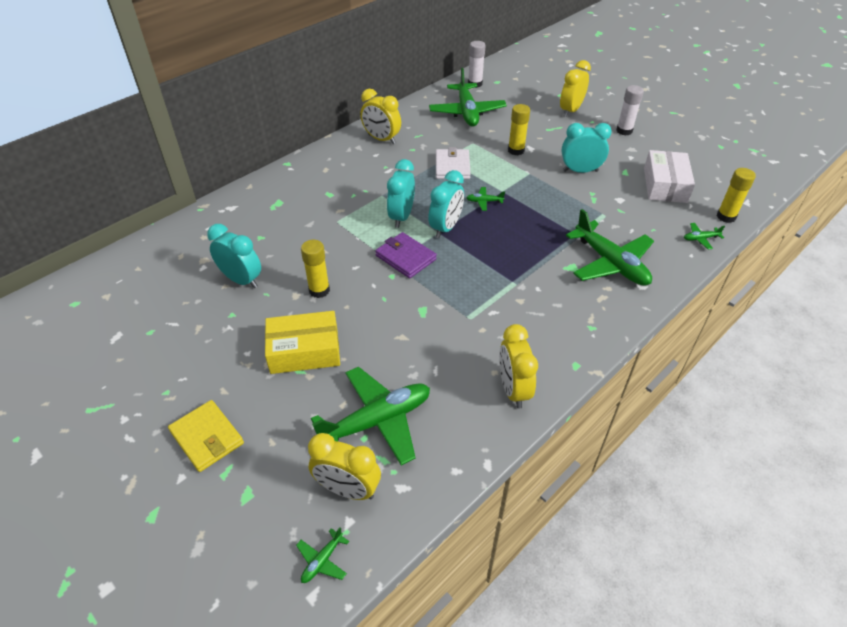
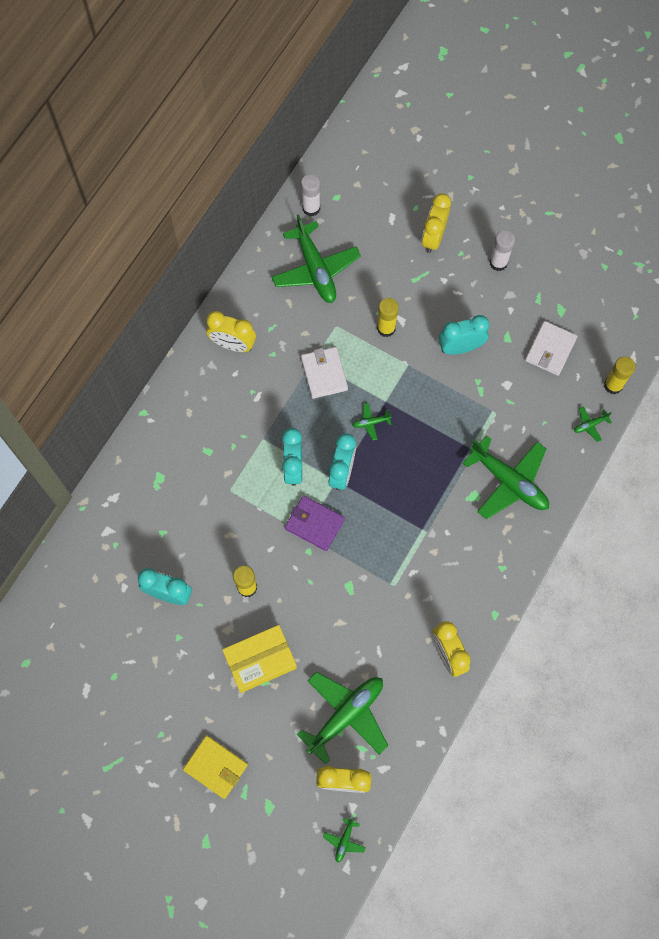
camera: 15 degrees left, 25 degrees up
(665, 185) = (550, 349): white box -> white wallet

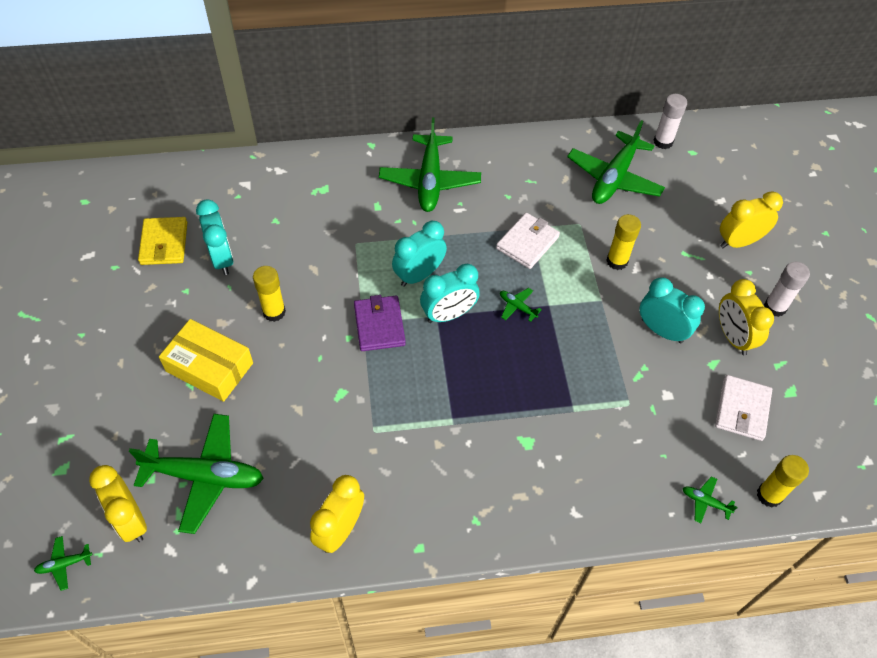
camera: 50 degrees right, 15 degrees down
(215, 767) = (75, 398): yellow wallet -> yellow wallet (164, 243)
(233, 344) = (488, 165): yellow clock -> yellow clock (732, 337)
(509, 481) = (571, 464): green plane -> green plane (429, 181)
(550, 349) = (742, 409): white wallet -> white wallet turned 60 degrees counterclockwise

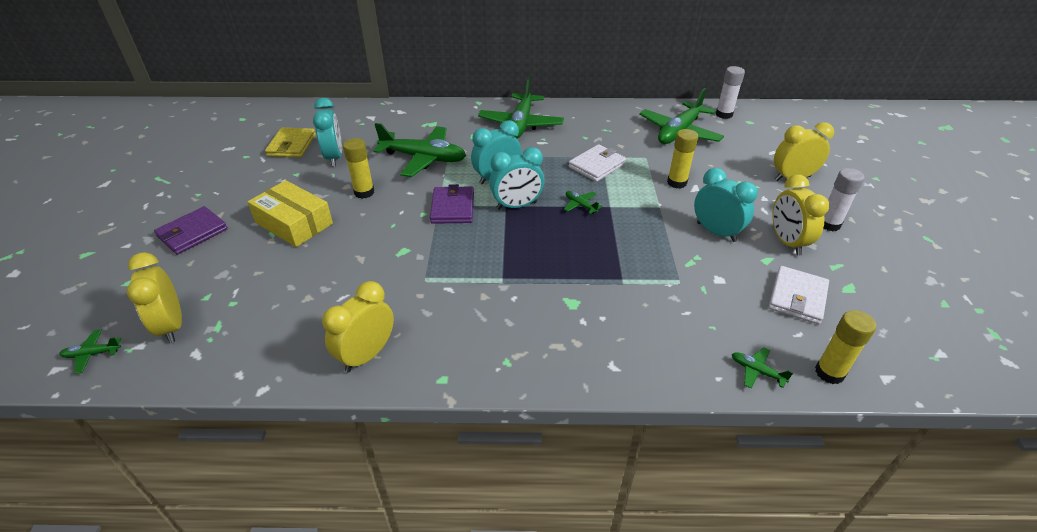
camera: 10 degrees right, 15 degrees down
(100, 394) = (192, 233): none -> purple wallet
(204, 476) = (255, 299): green plane -> green plane (423, 158)

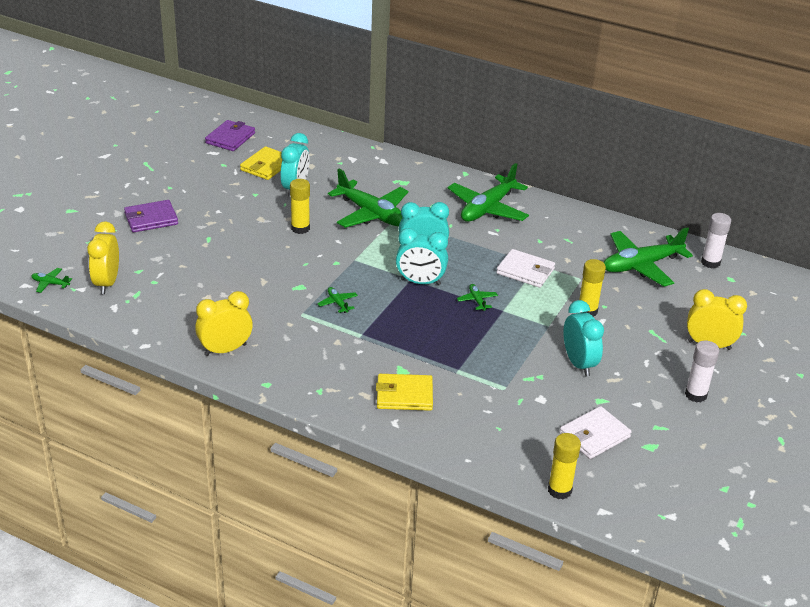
camera: 25 degrees right, 5 degrees down
(294, 223) = (230, 236): yellow box -> none
(452, 208) = (364, 266): purple wallet -> purple wallet (230, 138)
(596, 329) = (404, 395): none -> yellow wallet
(597, 166) = (525, 271): white wallet -> white wallet turned 45 degrees clockwise
(757, 371) = (502, 467): green plane -> green plane (337, 303)
(787, 242) = (636, 394): yellow clock -> none

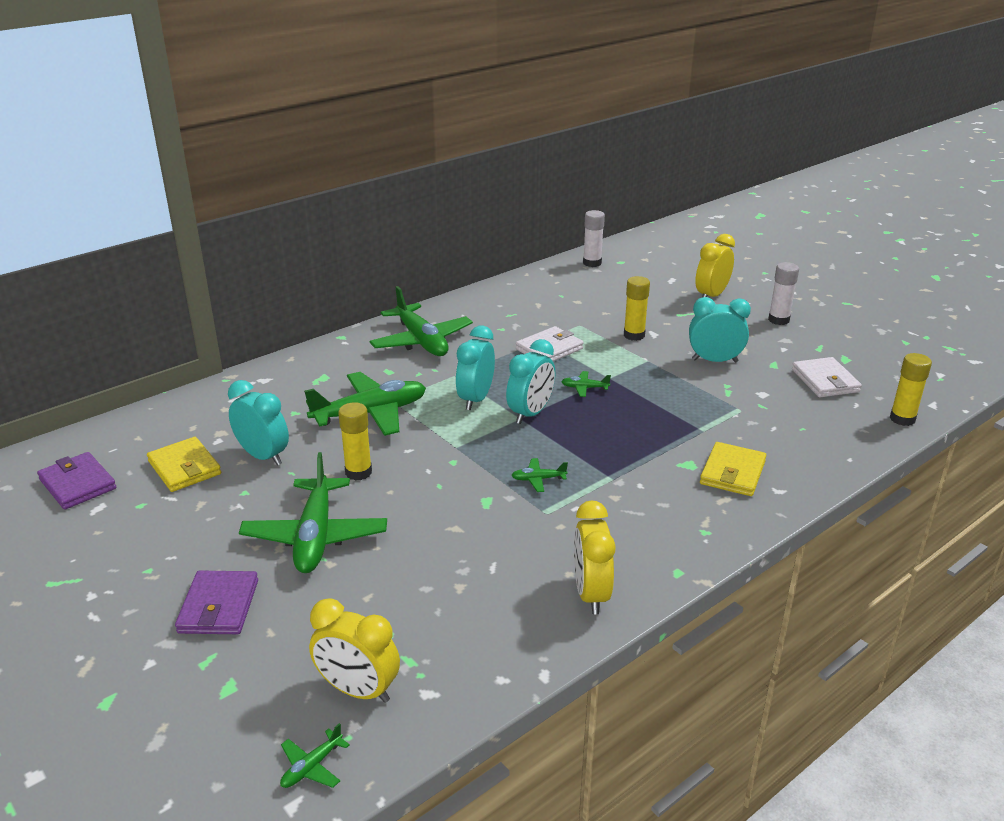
camera: 65 degrees left, 5 degrees down
(641, 265) = (577, 292): green plane -> green plane (315, 536)

